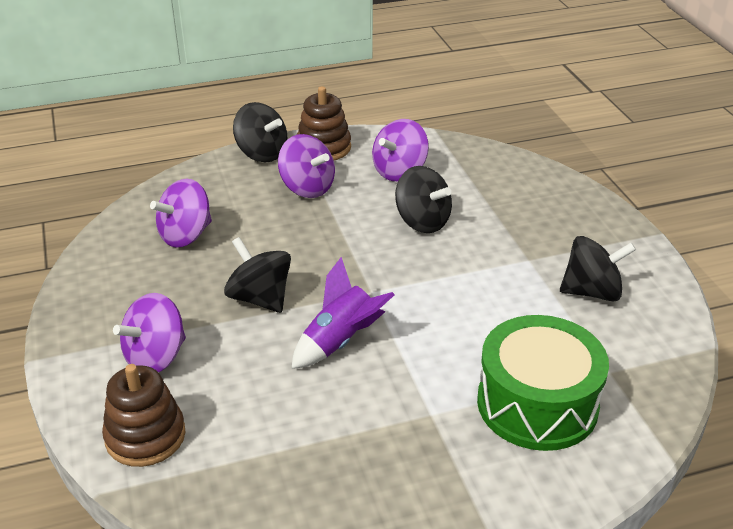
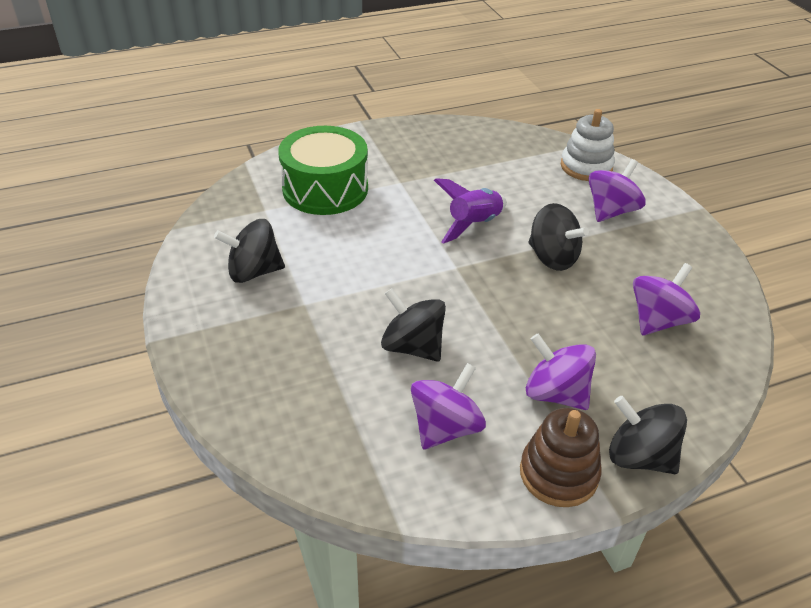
camera: 175 degrees right, 5 degrees up
(145, 436) = (586, 167): brown stacking toy -> white stacking toy

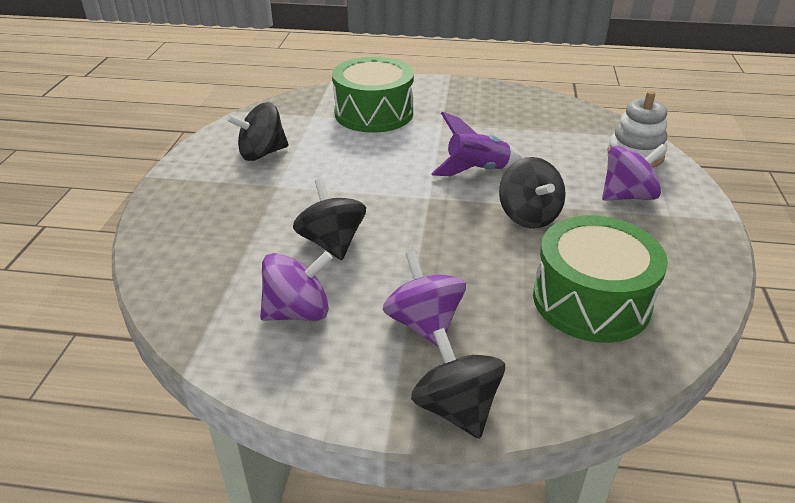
camera: 30 degrees right, 5 degrees down
(254, 272) = (262, 153): black spinning top -> black spinning top turned 45 degrees counterclockwise
(558, 473) = (361, 388): brown stacking toy -> none
(658, 320) = (591, 300): purple spinning top -> green drum

